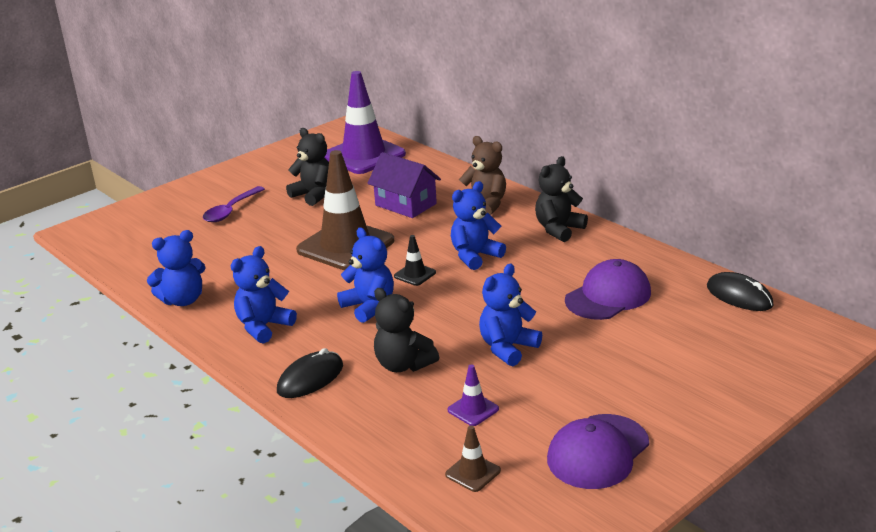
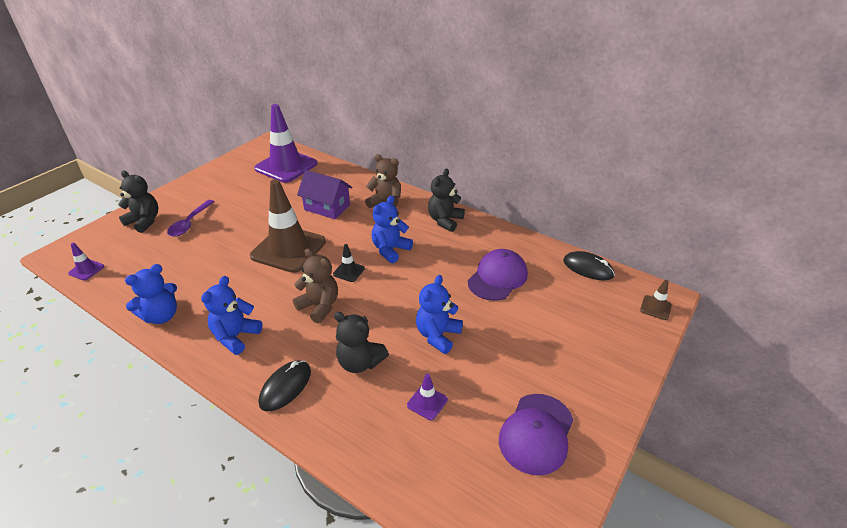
camera: 15 degrees left, 10 degrees up
(105, 249) = (86, 270): none -> purple traffic cone
(314, 195) = (254, 204): black teddy bear -> black teddy bear (144, 221)
(369, 307) = (319, 306): blue teddy bear -> brown teddy bear
(473, 472) = (444, 472): brown traffic cone -> brown traffic cone (655, 308)

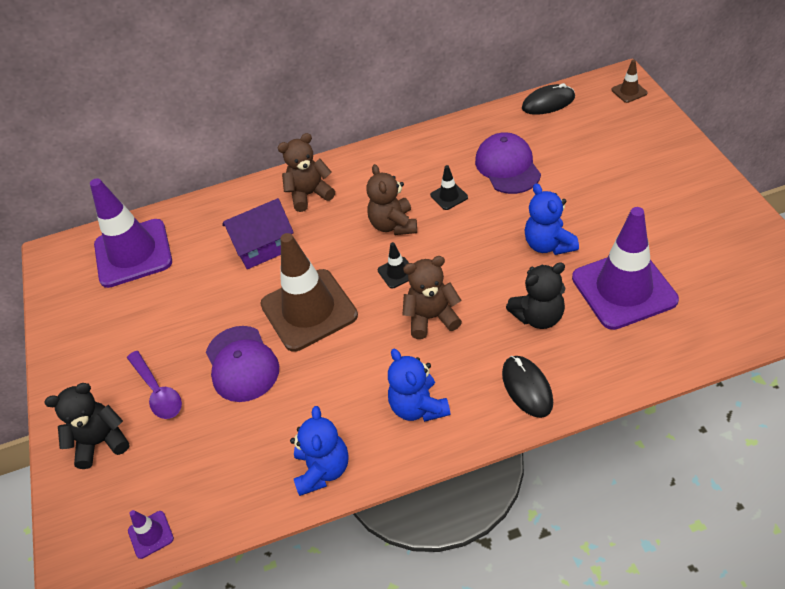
camera: 45 degrees left, 10 degrees up
(390, 250) = (393, 225): blue teddy bear -> brown teddy bear
(427, 402) = (624, 289): purple traffic cone -> purple traffic cone, size x2.44
(440, 262) = (449, 196): none -> black traffic cone
(445, 221) = (387, 162): black teddy bear -> none
(536, 433) = (705, 235): purple cap -> purple cap (242, 364)

